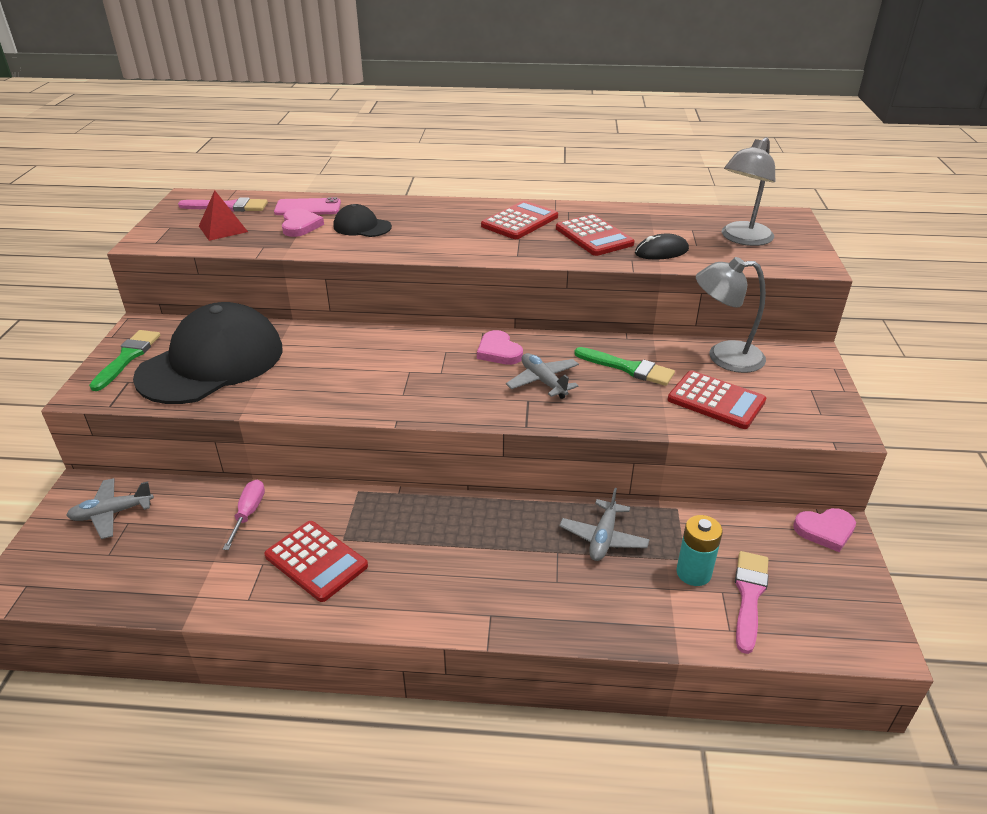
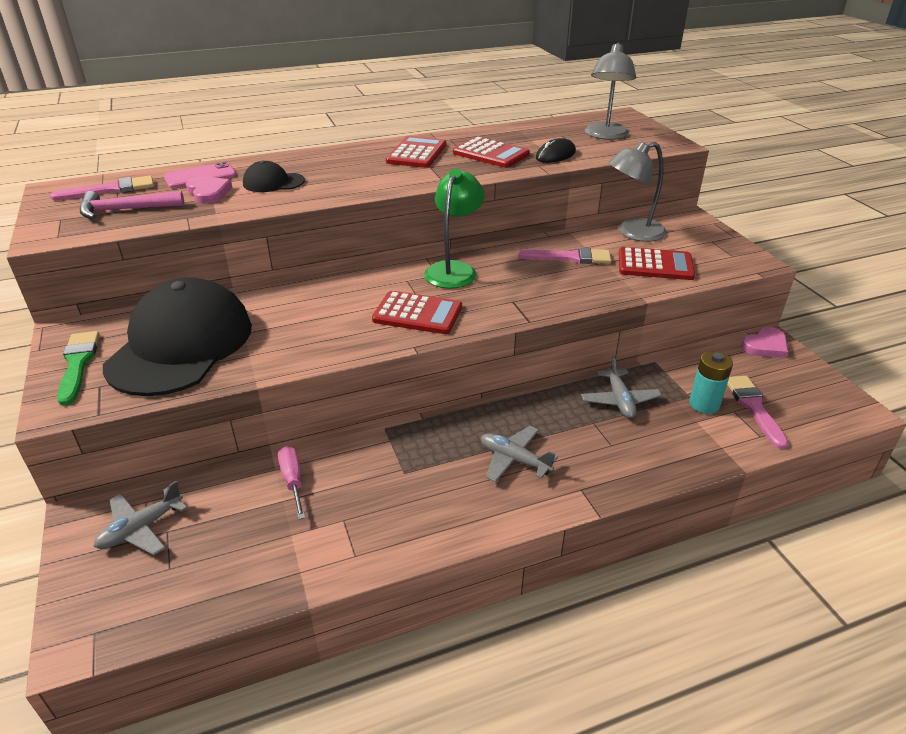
camera: 25 degrees left, 0 degrees up
(223, 229) = (125, 210): red pyramid -> pink hammer
(316, 561) = (394, 499): red calculator -> red calculator (417, 314)
(499, 351) = (454, 269): pink heart -> green lamp
(543, 381) = (512, 284): grey plane -> grey plane (514, 460)
(628, 368) = (570, 257): green brush -> pink brush

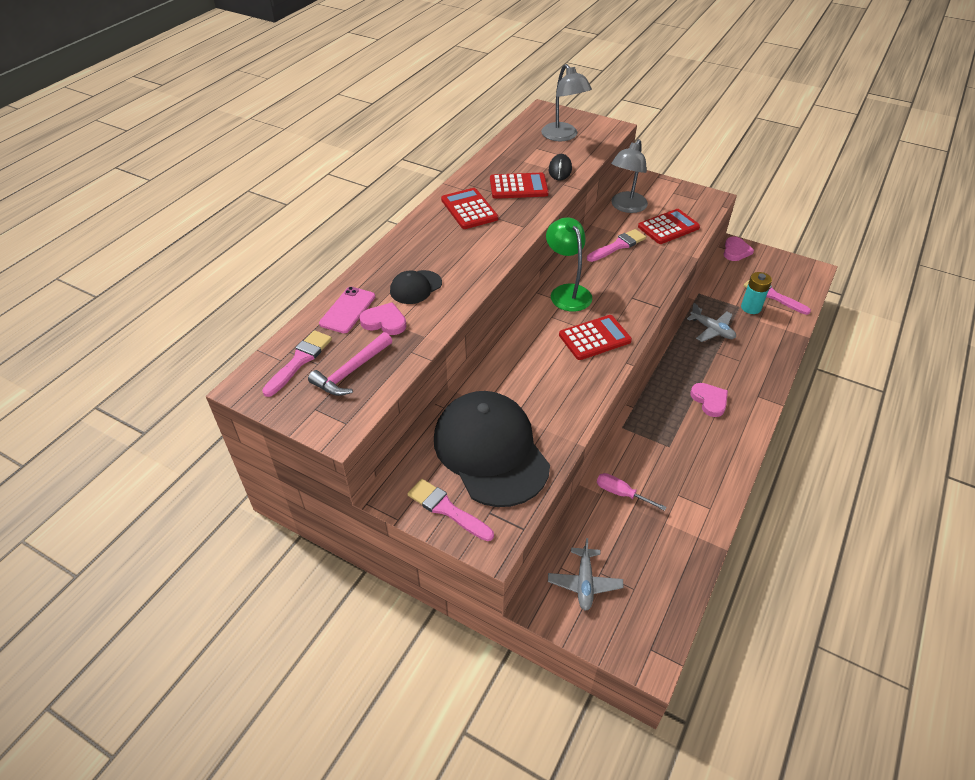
camera: 40 degrees left, 10 degrees up
(78, 364) = (447, 509): green brush -> pink brush
(514, 460) = (709, 400): grey plane -> pink heart

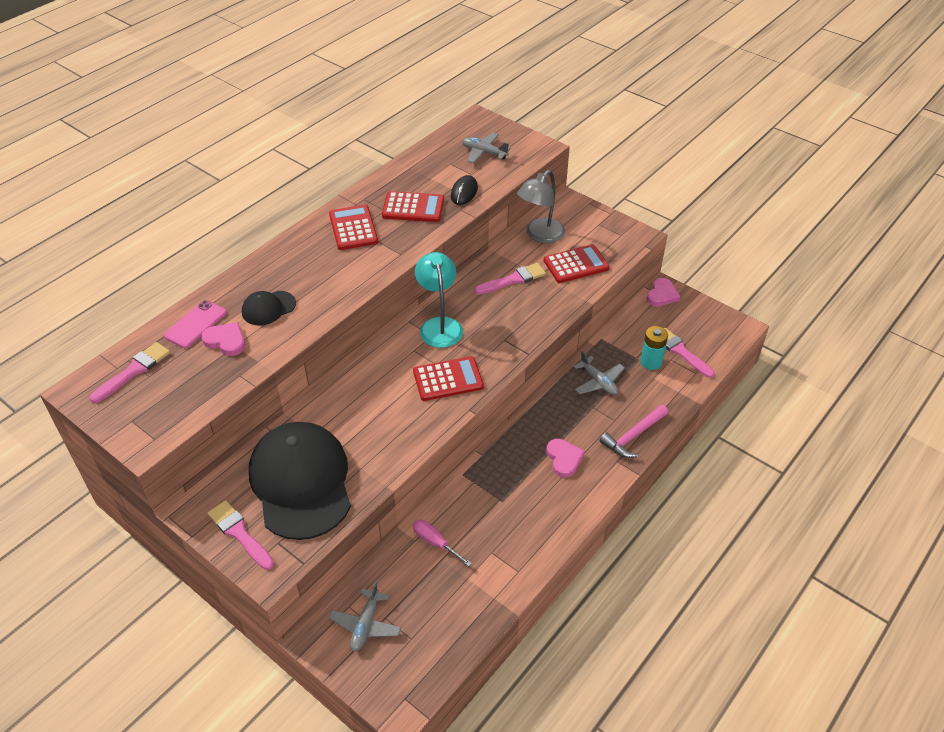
camera: 10 degrees right, 0 degrees up
(351, 371) = (177, 388): pink hammer -> pink hammer (633, 436)
(563, 136) = (484, 153): grey lamp -> grey plane
(567, 292) = (439, 325): green lamp -> turquoise lamp

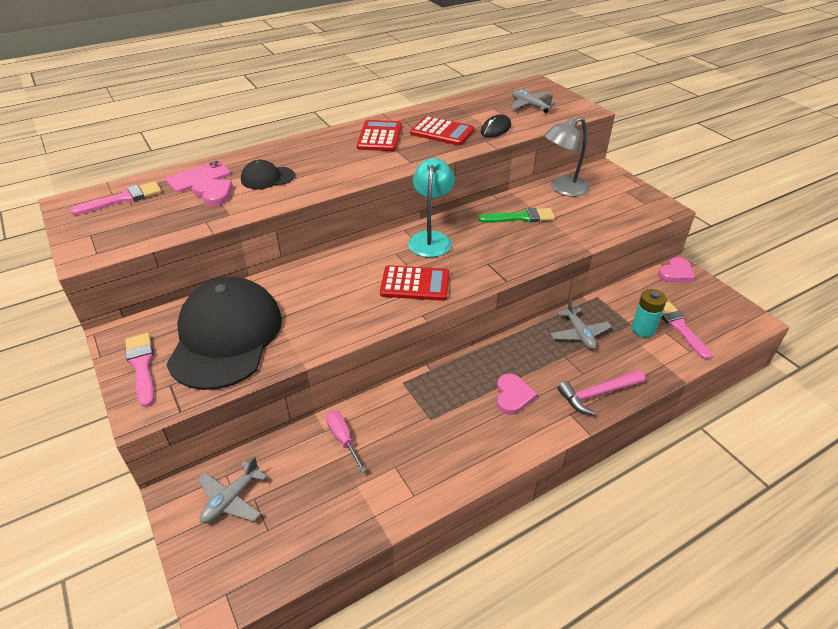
camera: 20 degrees right, 5 degrees down
(513, 279) = (520, 217): pink brush -> green brush
(576, 264) = (589, 218): red calculator -> none

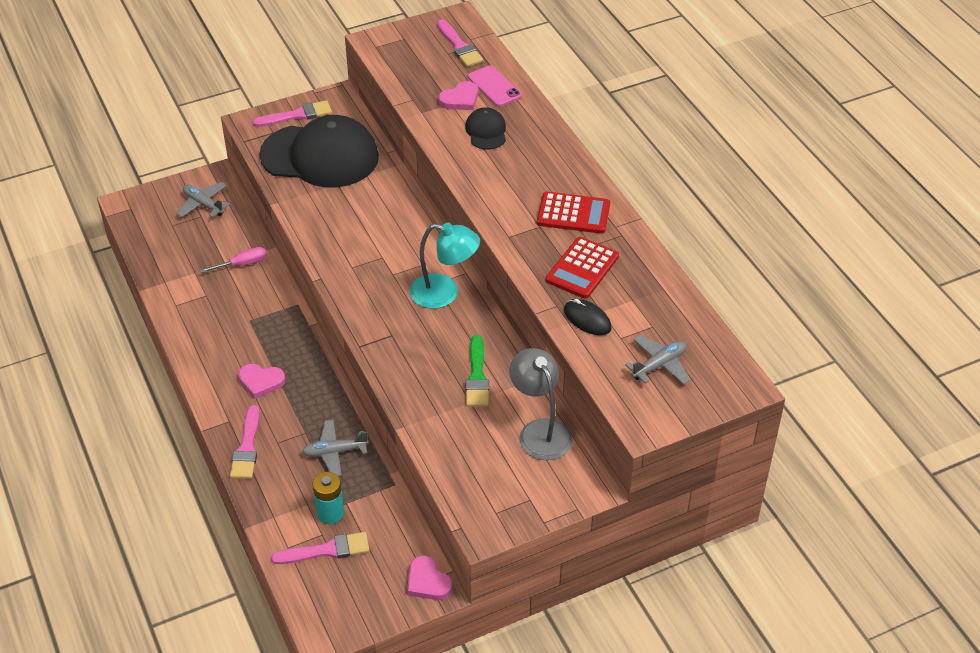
camera: 95 degrees right, 5 degrees up
(415, 284) = (368, 276): red calculator -> none
(597, 394) = (247, 447): pink hammer -> pink brush

